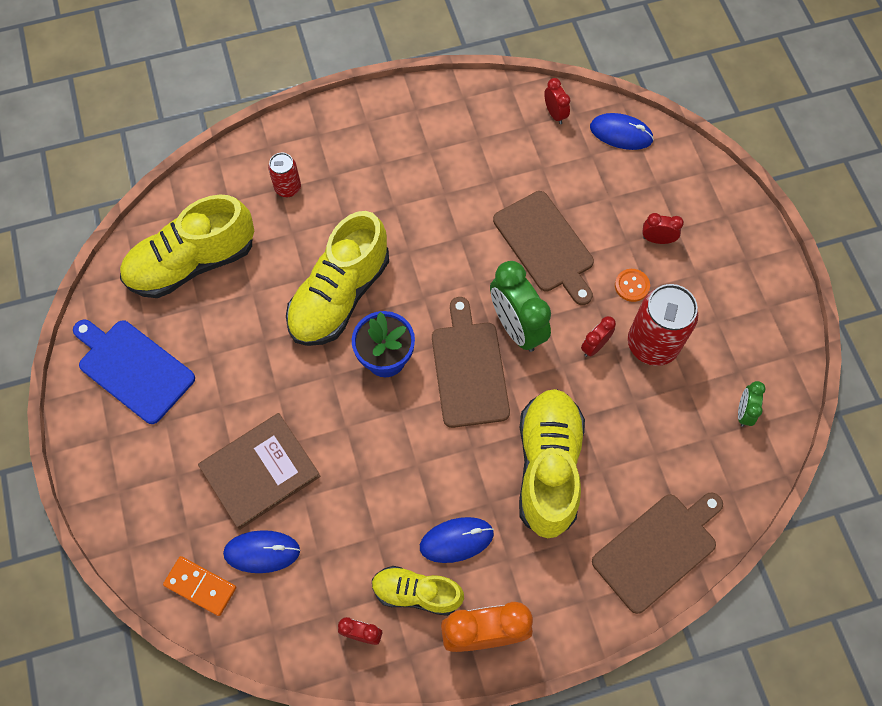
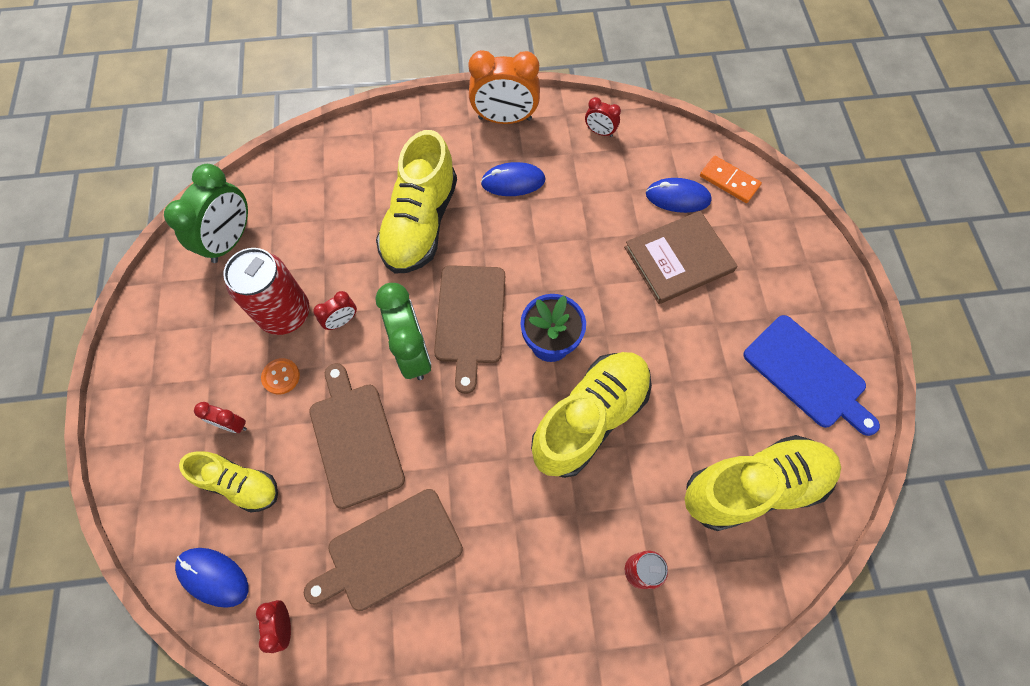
camera: 170 degrees left, 0 degrees up
(416, 593) = (552, 151): yellow shoe -> yellow shoe (240, 484)
(658, 549) = (351, 152): brown cutting board -> brown cutting board (390, 551)
(743, 412) = (230, 240): green clock -> green clock, size x2.01

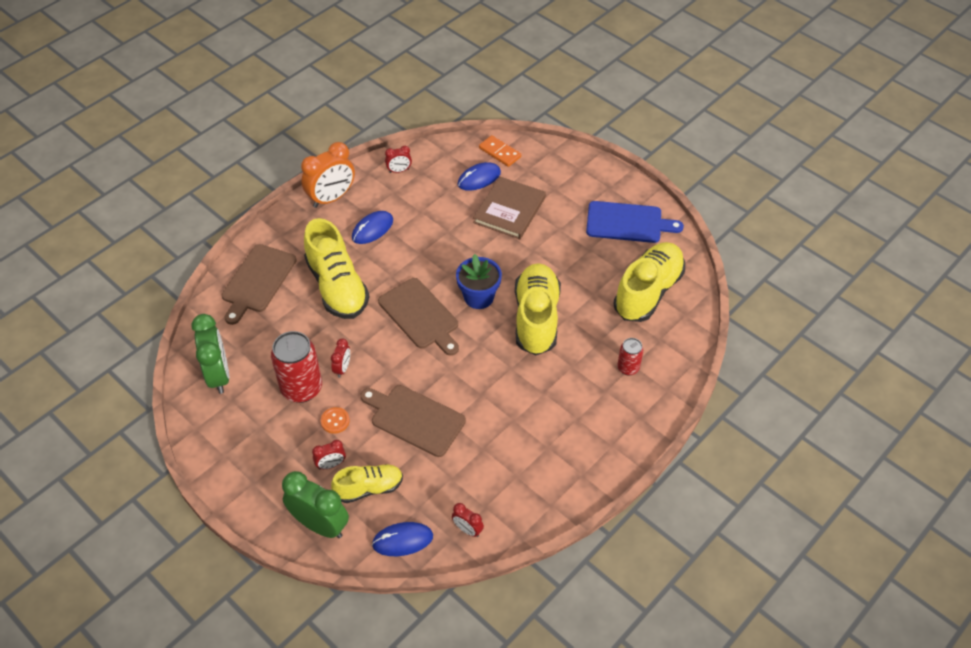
camera: 40 degrees left, 15 degrees down
(390, 551) = (491, 454): brown cutting board -> brown cutting board (257, 281)
(413, 352) = (403, 355): green clock -> green clock (320, 525)
(729, 181) = (500, 152): orange domino -> orange domino turned 45 degrees clockwise

